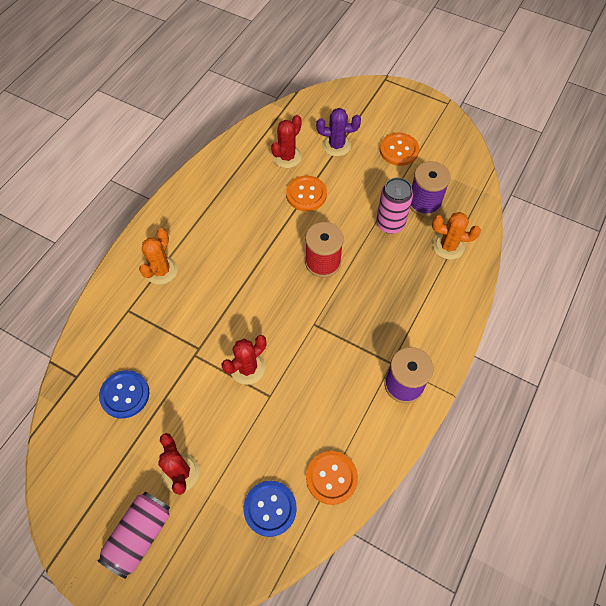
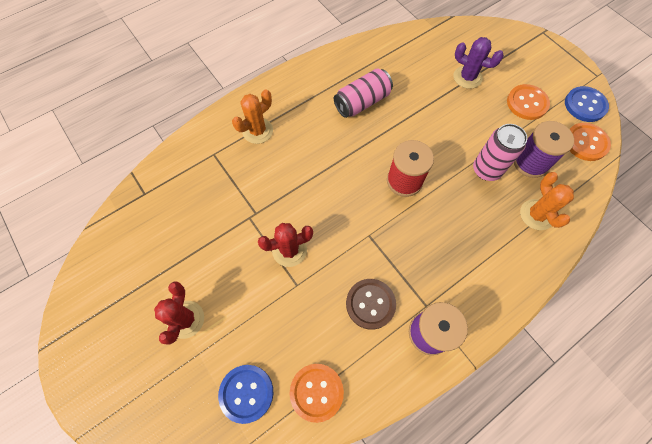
camera: 25 degrees right, 5 degrees up
(125, 395) = (174, 227): blue button -> blue button (585, 105)
(139, 535) = (124, 360): pink can -> pink can (362, 102)
(287, 157) = (416, 71): red cactus -> none
(306, 194) = (418, 112): orange button -> orange button (586, 143)
(343, 383) = (370, 304): none -> brown button
(448, 246) = (536, 215): orange cactus -> orange cactus turned 45 degrees clockwise

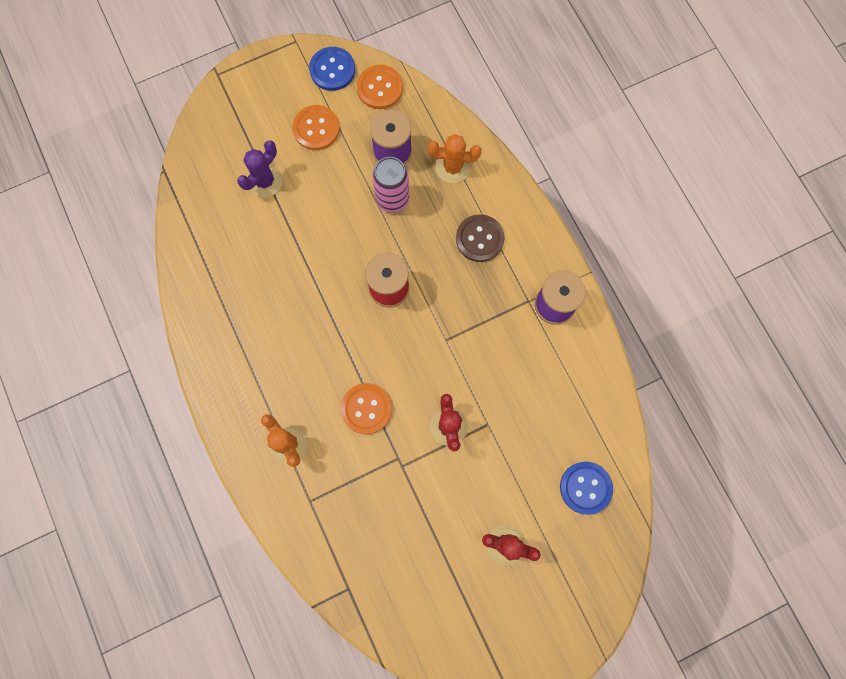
camera: 80 degrees left, 10 degrees up
(316, 392) = (593, 421): orange button -> orange button (366, 409)
(362, 102) = (273, 311): pink can -> none
(370, 304) = (518, 354): brown button -> brown button (479, 239)

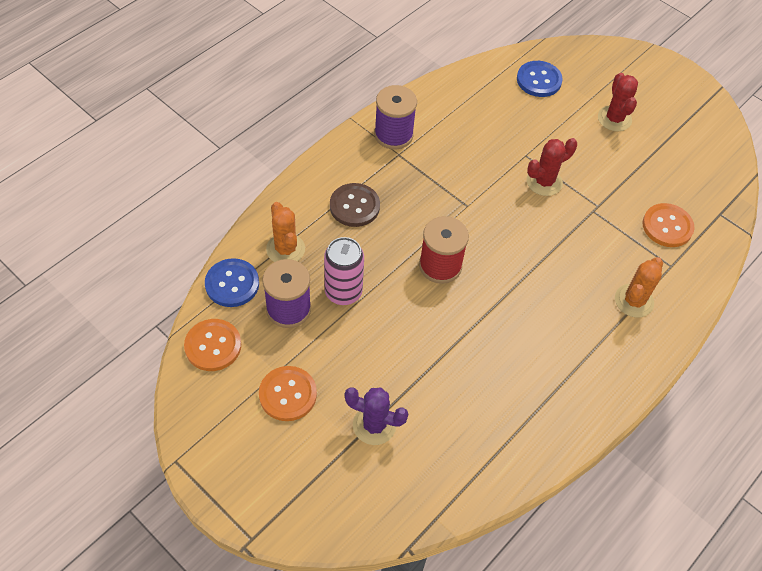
camera: 115 degrees left, 20 degrees down
(332, 70) = (204, 404): blue button -> blue button (232, 284)
(366, 409) = (565, 248): orange button -> orange button (667, 226)

